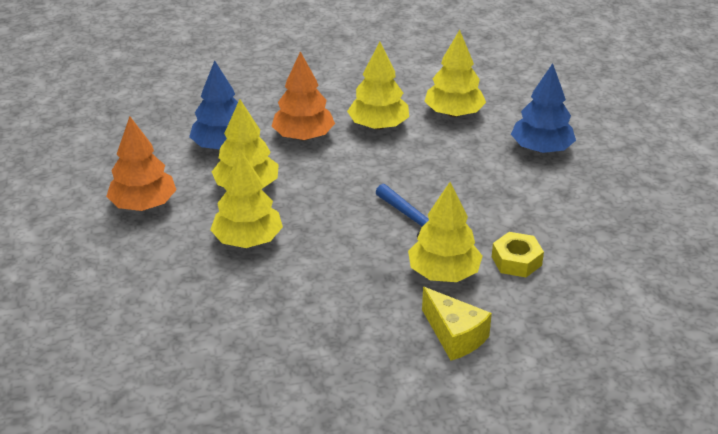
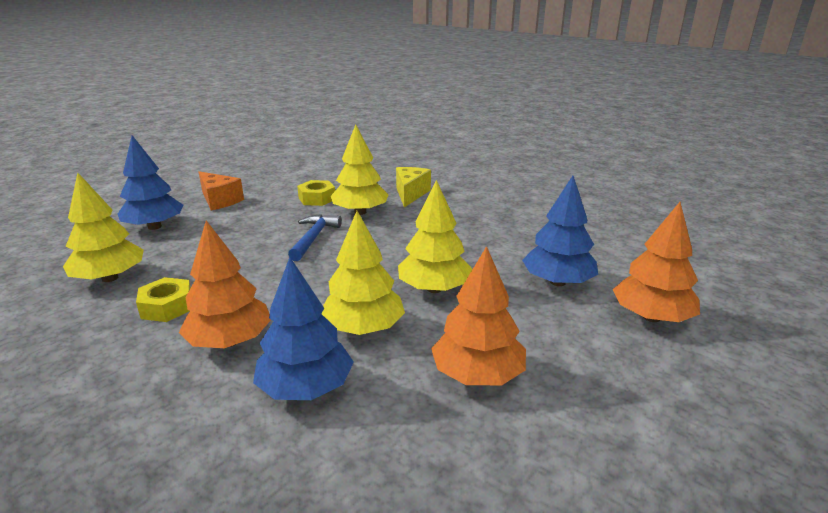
camera: 130 degrees left, 10 degrees down
(64, 319) = (651, 317): none -> orange tree
(165, 309) = (557, 282): none -> blue tree
(378, 125) = (167, 307): yellow tree -> yellow nut
(578, 198) = (219, 200): none -> orange cheese

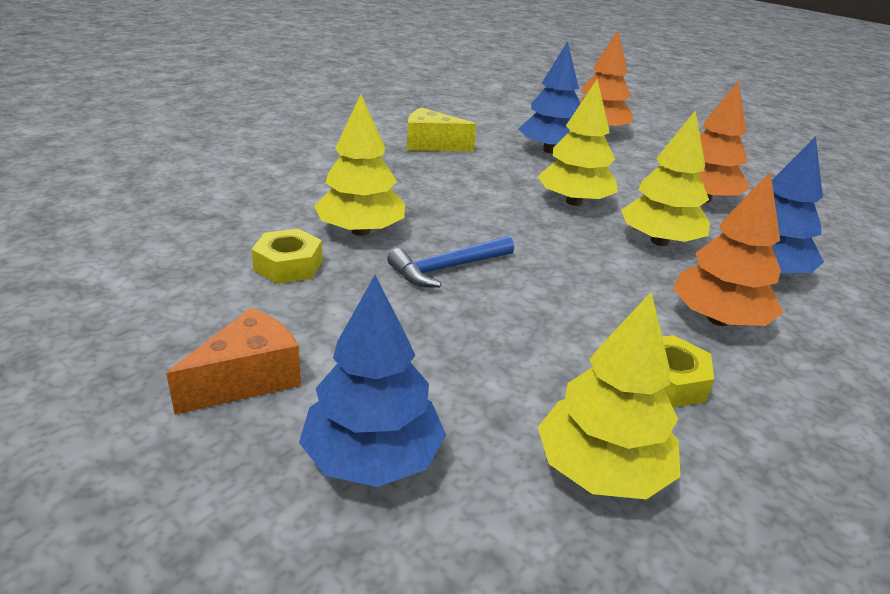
camera: 90 degrees left, 5 degrees up
(313, 238) = (447, 268): blue hammer -> blue hammer turned 45 degrees counterclockwise
(410, 194) = (304, 192): yellow cheese -> yellow cheese (431, 145)

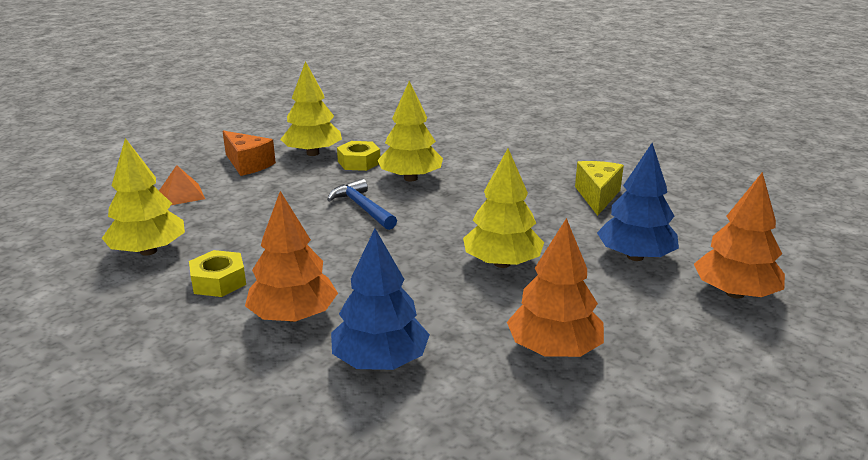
camera: 90 degrees right, 5 degrees down
(372, 458) = (181, 194): blue tree -> orange pyramid
(659, 241) = (431, 304): yellow tree -> yellow tree (312, 153)

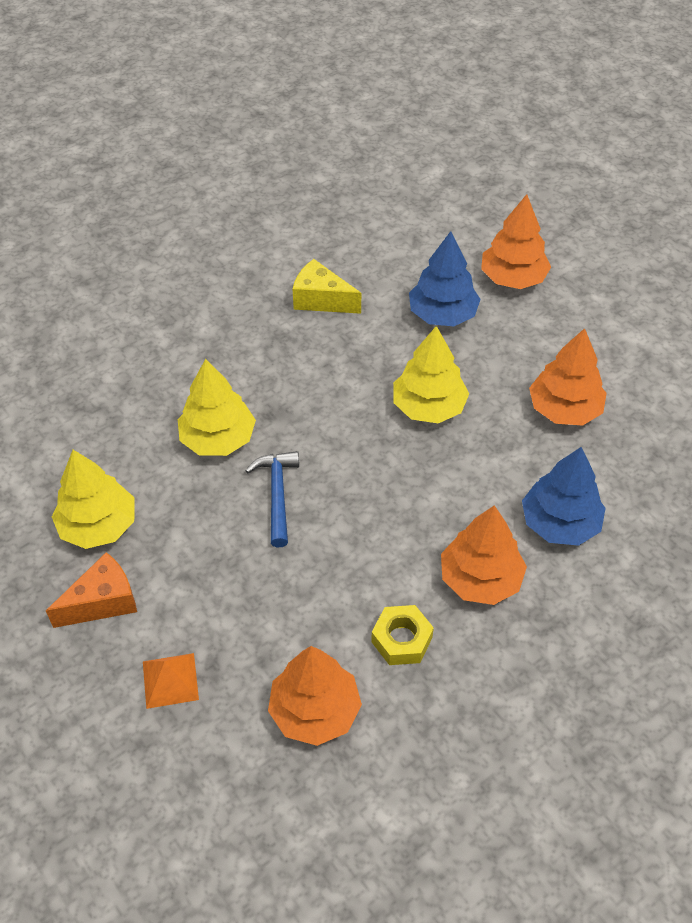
camera: 75 degrees left, 25 degrees up
(148, 251) = (315, 711): yellow tree -> orange tree
(359, 162) = (150, 480): yellow nut -> none
(362, 208) = (277, 495): blue hammer -> blue hammer turned 105 degrees clockwise

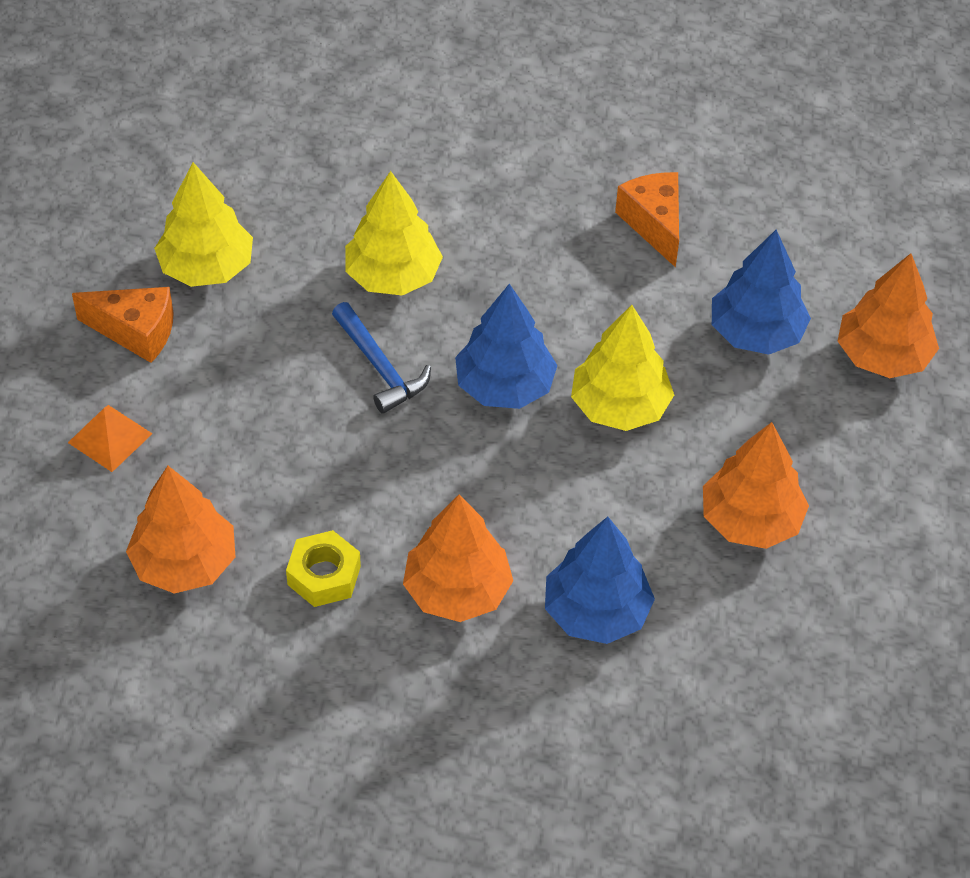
camera: 45 degrees right, 0 degrees up
(277, 495) = (380, 367): blue hammer -> blue hammer turned 105 degrees clockwise
(321, 300) = (654, 224): yellow cheese -> orange cheese
(358, 447) = (504, 386): none -> blue tree

